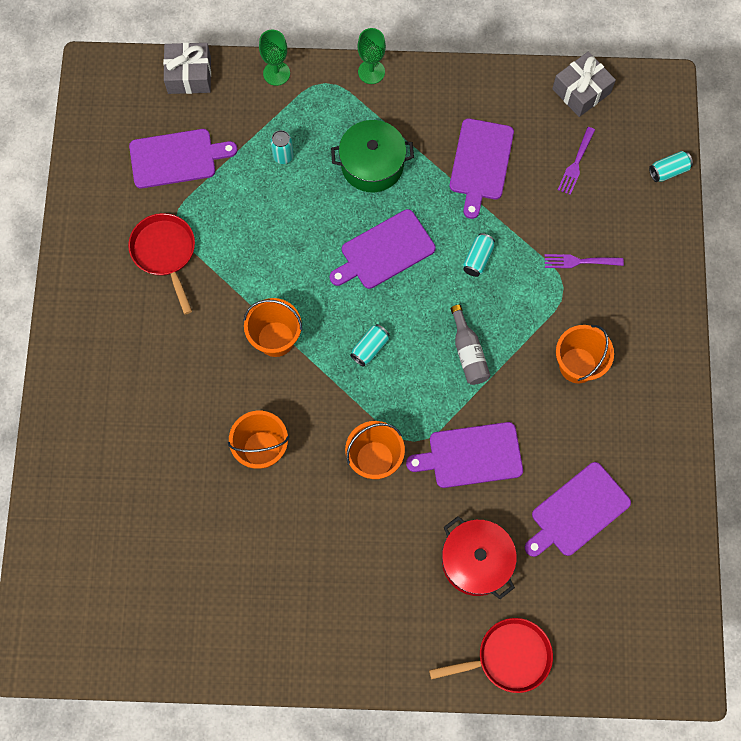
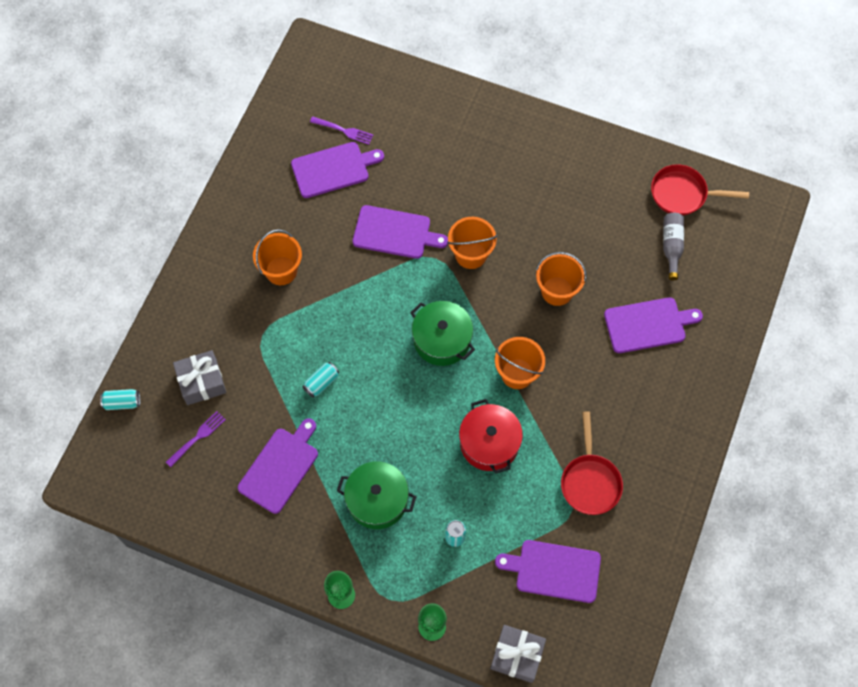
camera: 160 degrees left, 5 degrees down
(370, 348) = (442, 340): turquoise can -> green pot
(384, 251) = (397, 417): purple cutting board -> purple cutting board (648, 325)
(468, 352) = (363, 309): grey bottle -> grey bottle (671, 246)
(476, 561) = (423, 161): red pot -> red pot (489, 443)
(508, 657) = (426, 96): red pan -> red pan (682, 194)
(580, 261) = (237, 351): purple fork -> purple fork (343, 130)
(581, 91) = (158, 504): grey gift -> grey gift (201, 382)

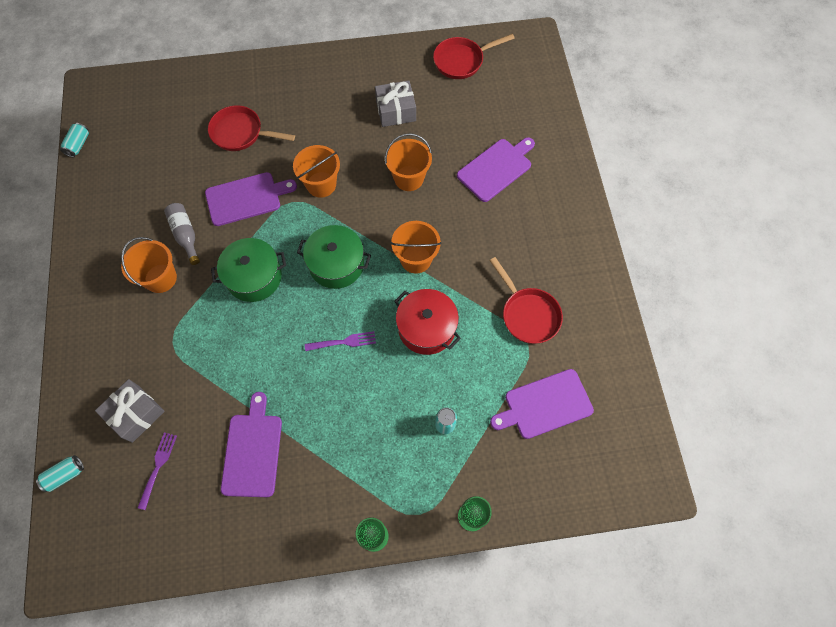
camera: 30 degrees left, 0 degrees up
(321, 383) = (250, 355): turquoise can -> turquoise can (78, 145)
(333, 169) = (163, 173): purple cutting board -> none
(343, 130) = (155, 139): purple fork -> purple fork (343, 342)
(377, 500) = (358, 430): green pot -> green pot (254, 277)
(424, 164) = (240, 133): none -> red pan
(517, 655) = (559, 498): grey gift -> grey gift (396, 111)
(671, 246) = (477, 102): grey bottle -> grey bottle (185, 235)

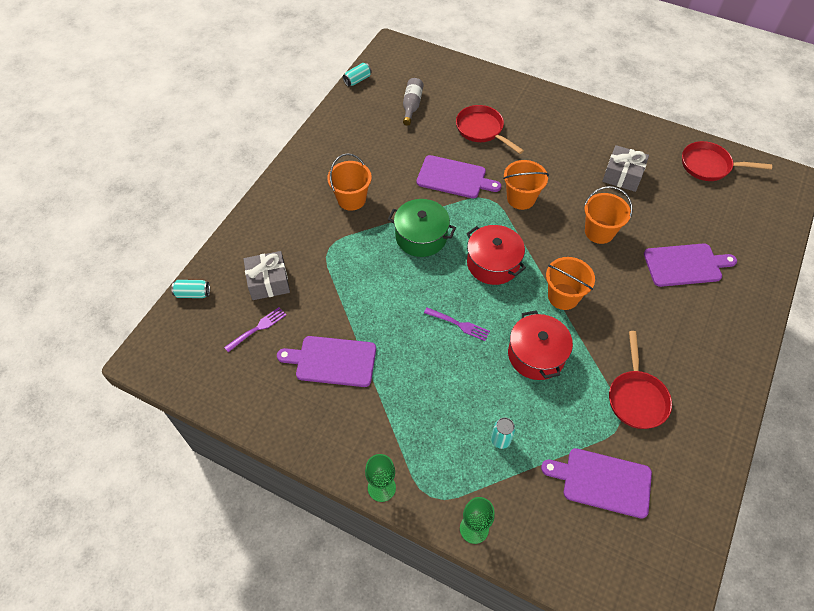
camera: 35 degrees right, 10 degrees down
(185, 235) = (390, 179): grey bottle -> grey bottle (411, 106)
(252, 451) = (332, 361): purple cutting board -> purple cutting board turned 120 degrees counterclockwise
(336, 264) = (493, 263): green pot -> red pot

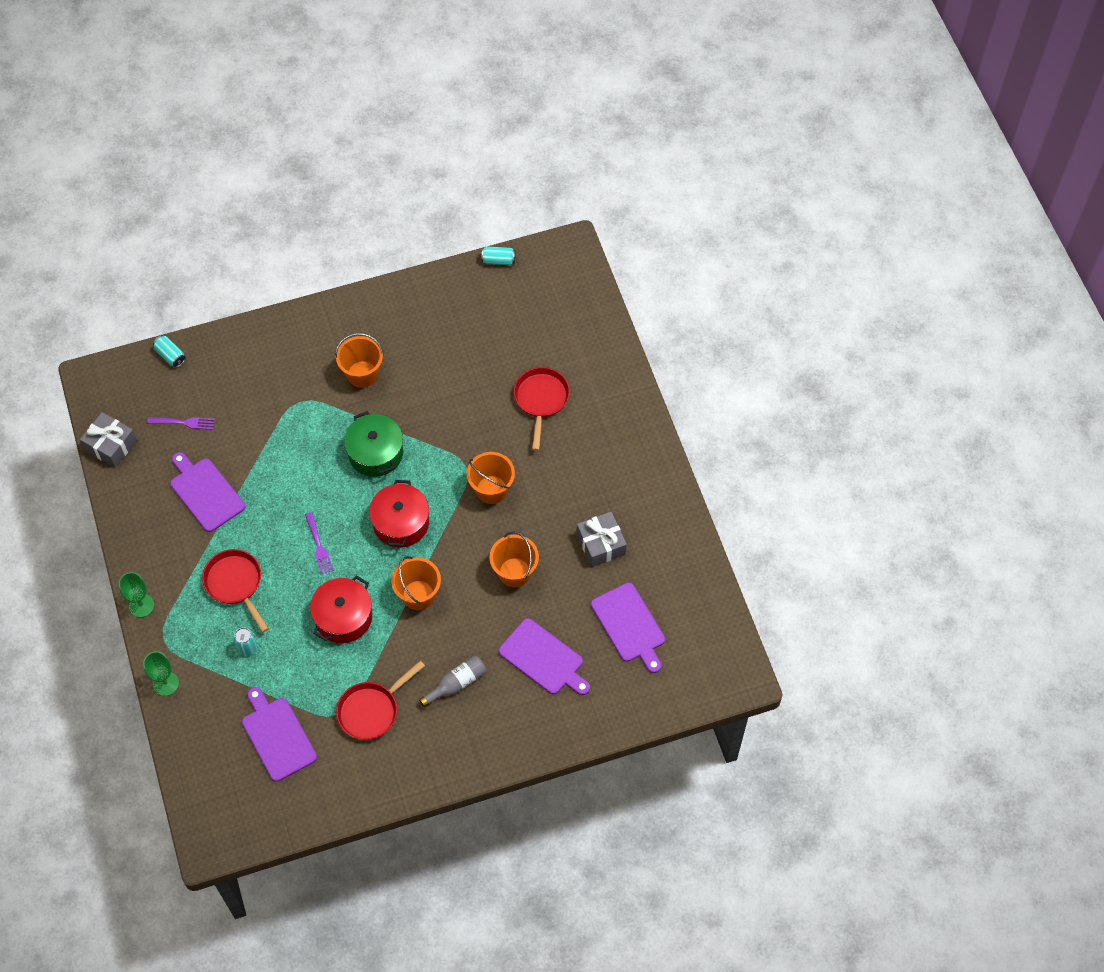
camera: 45 degrees right, 5 degrees up
(268, 282) = (229, 392): grey gift -> grey gift (111, 445)
(411, 106) = (512, 326): grey bottle -> grey bottle (456, 683)
(454, 178) = (462, 425): purple cutting board -> purple cutting board (629, 625)
(709, 166) = (687, 602): red pan -> red pan (235, 584)

